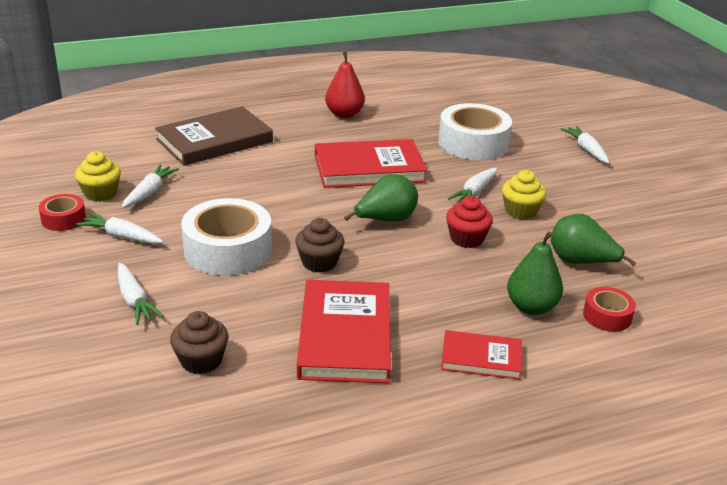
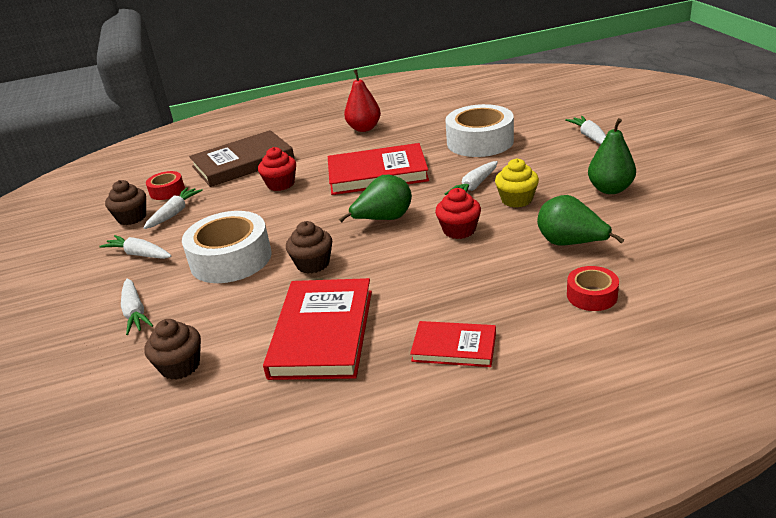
camera: 10 degrees right, 0 degrees up
(63, 219) = (94, 243): red tape -> red tape (167, 191)
(100, 193) = (132, 218): yellow cupcake -> brown cupcake
(264, 170) = (280, 184): none -> red cupcake
(531, 307) = (513, 292): green pear -> green pear (610, 189)

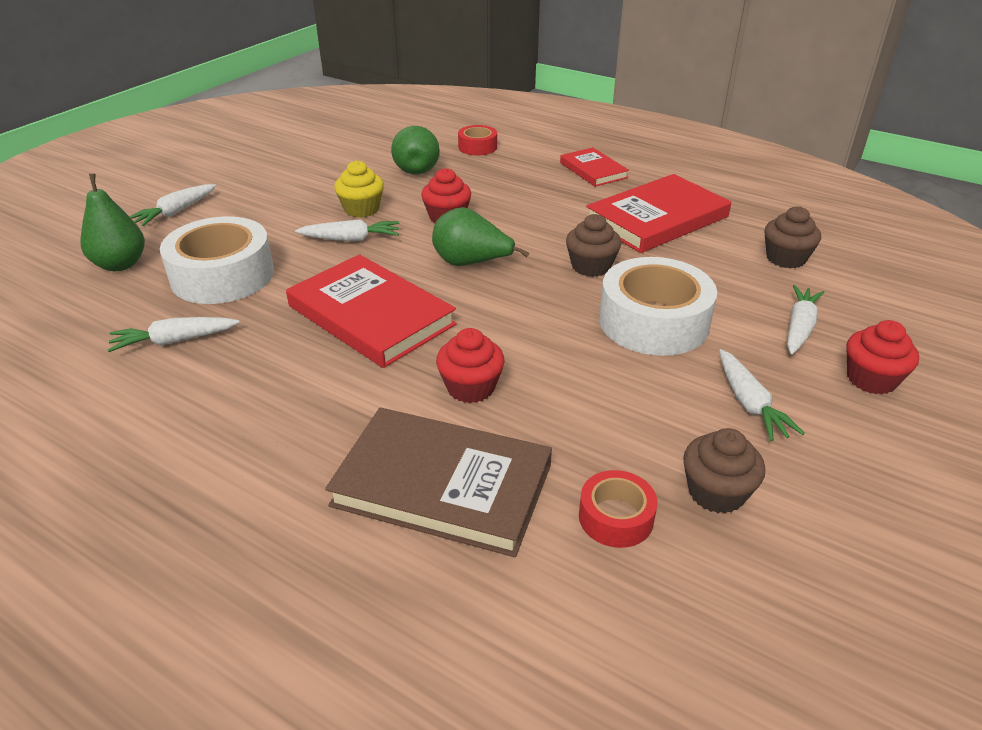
camera: 135 degrees left, 5 degrees up
(73, 307) = (871, 379): none -> red cupcake
(174, 213) = (649, 447): white carrot -> white carrot (174, 341)
(364, 128) = (215, 406): red pear -> none
(610, 189) = (303, 175): green pear -> green pear (120, 264)

